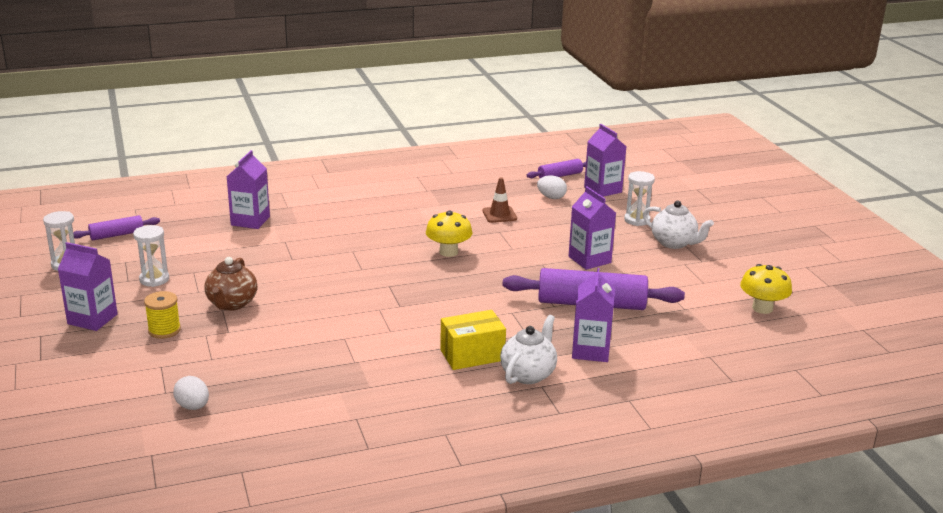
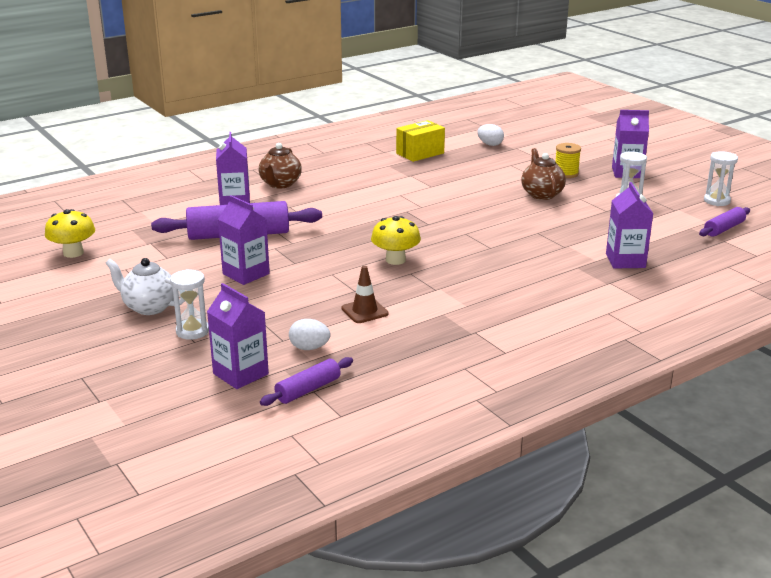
camera: 165 degrees right, 0 degrees up
(472, 355) = (327, 189): yellow box -> yellow box (420, 153)
(528, 374) = (280, 184): white teapot -> brown teapot

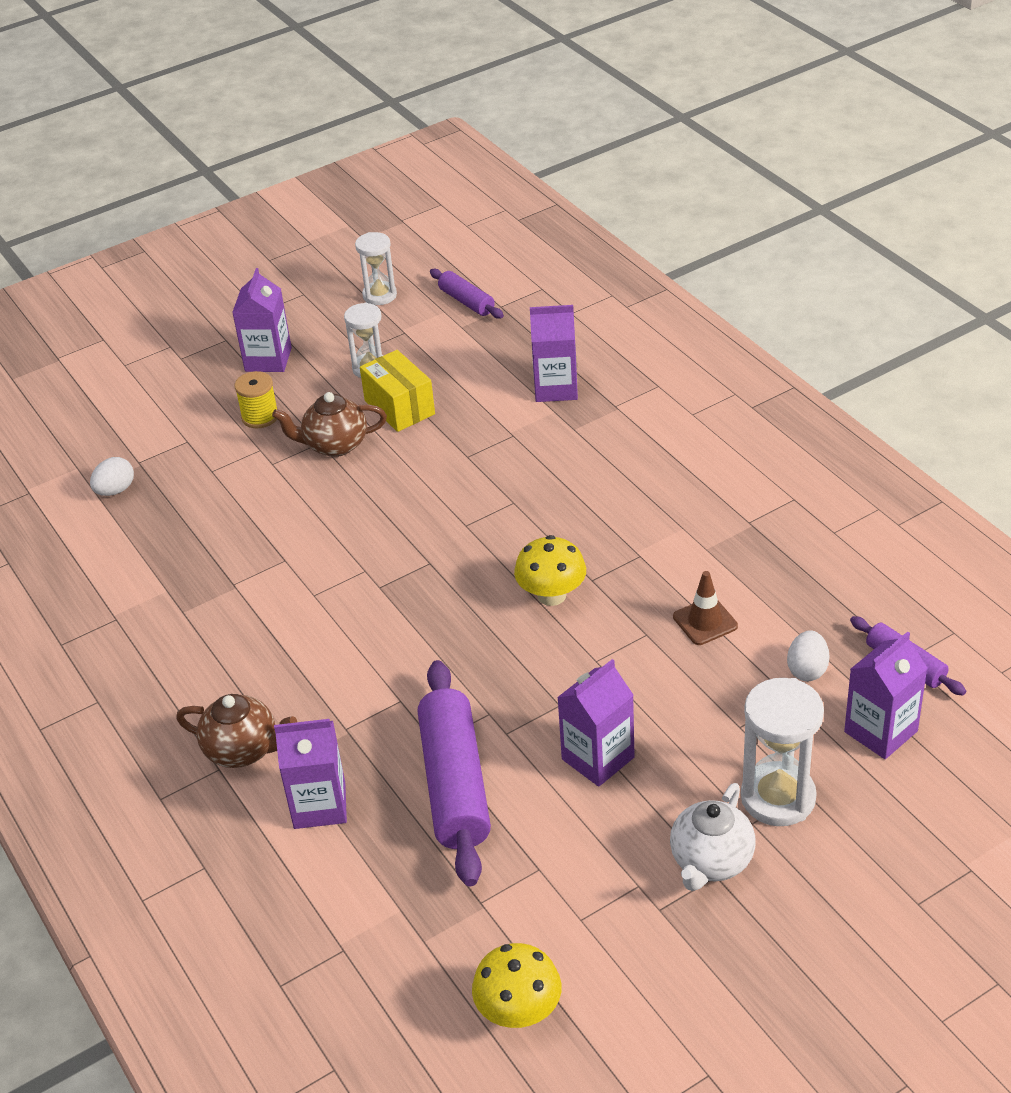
camera: 85 degrees left, 15 degrees up
(192, 331) = (778, 797): white hourglass -> white hourglass, size x1.56
(420, 153) = (135, 573): yellow box -> yellow box (399, 407)

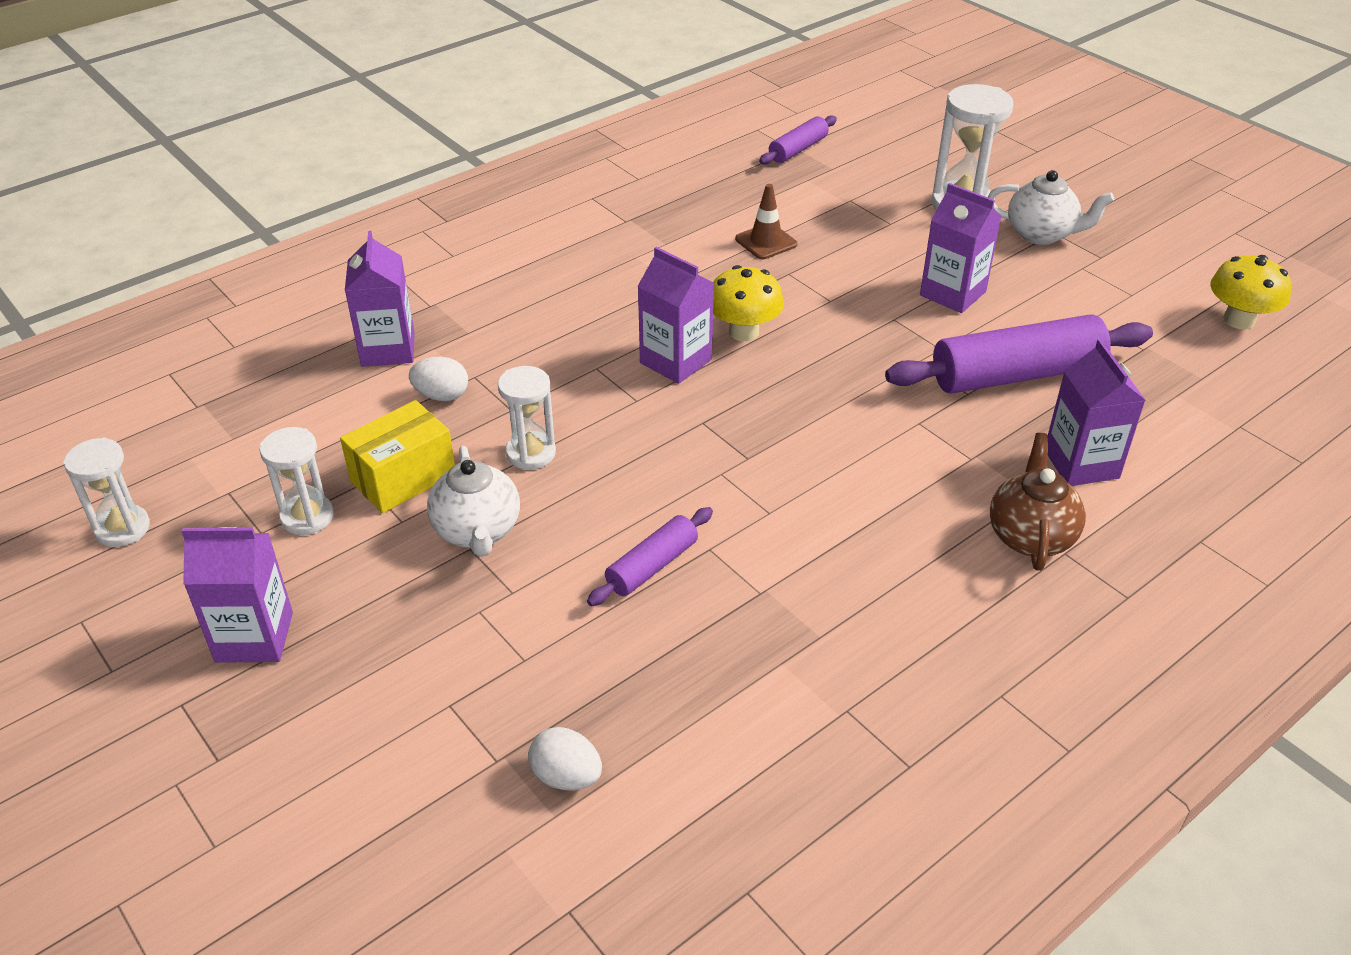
camera: 100 degrees left, 0 degrees up
(260, 417) = (401, 623): yellow spool -> none
(335, 445) = (477, 531): brown teapot -> white teapot
(412, 468) = (531, 453): none -> white hourglass
(467, 301) = (174, 438): purple rolling pin -> purple rolling pin (652, 566)
(807, 670) = (815, 192): white egg -> white egg (442, 395)
(880, 731) = (875, 161): purple carton -> purple carton (675, 361)

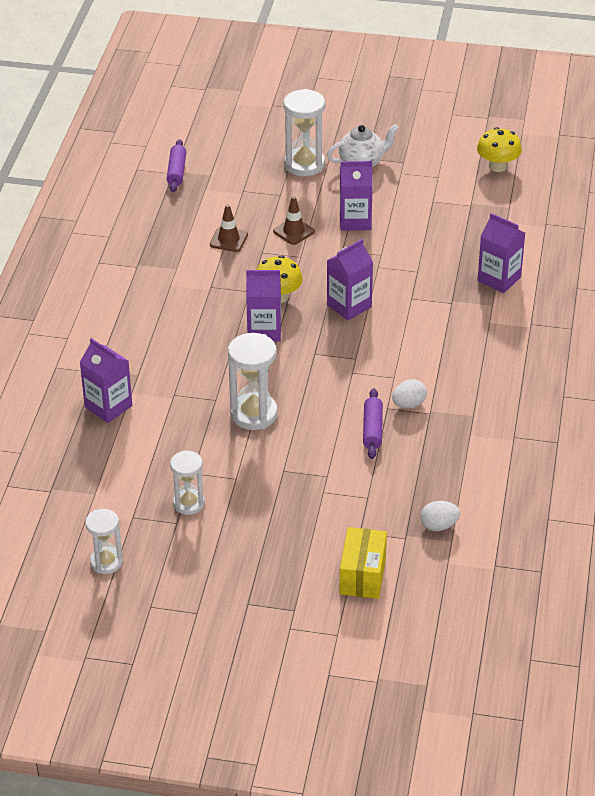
camera: 40 degrees left, 0 degrees up
(254, 637) = (240, 562): purple carton -> purple carton (349, 306)
(403, 478) = (209, 460): yellow box -> yellow box (362, 575)
(442, 395) = (171, 413): white egg -> white egg (408, 404)
(477, 531) = (277, 461): white teapot -> none
(531, 453) = (254, 414): white hourglass -> white hourglass, size x1.56
(857, 269) = (294, 231): none -> brown traffic cone
(1016, 375) = (429, 250): purple rolling pin -> none
(1030, 536) = (510, 324): brown teapot -> none

